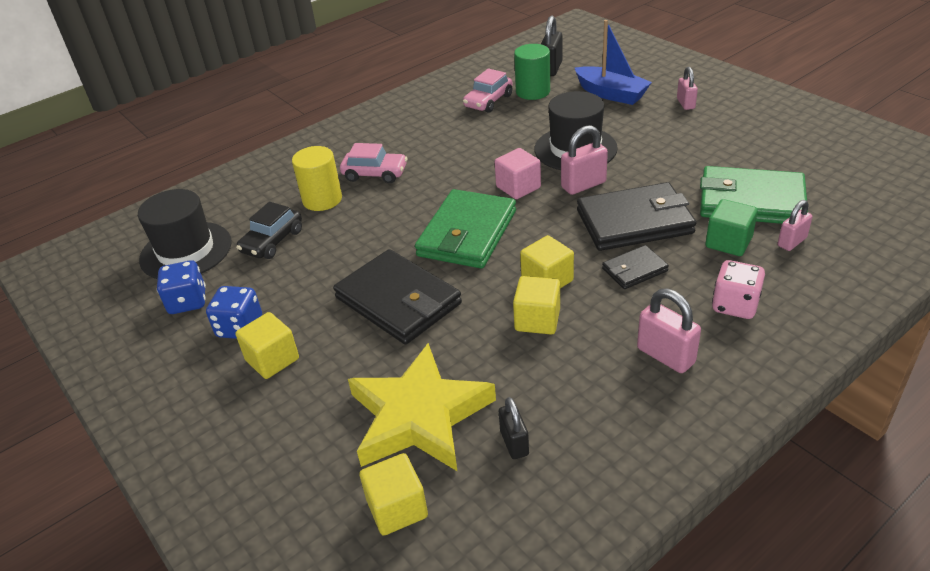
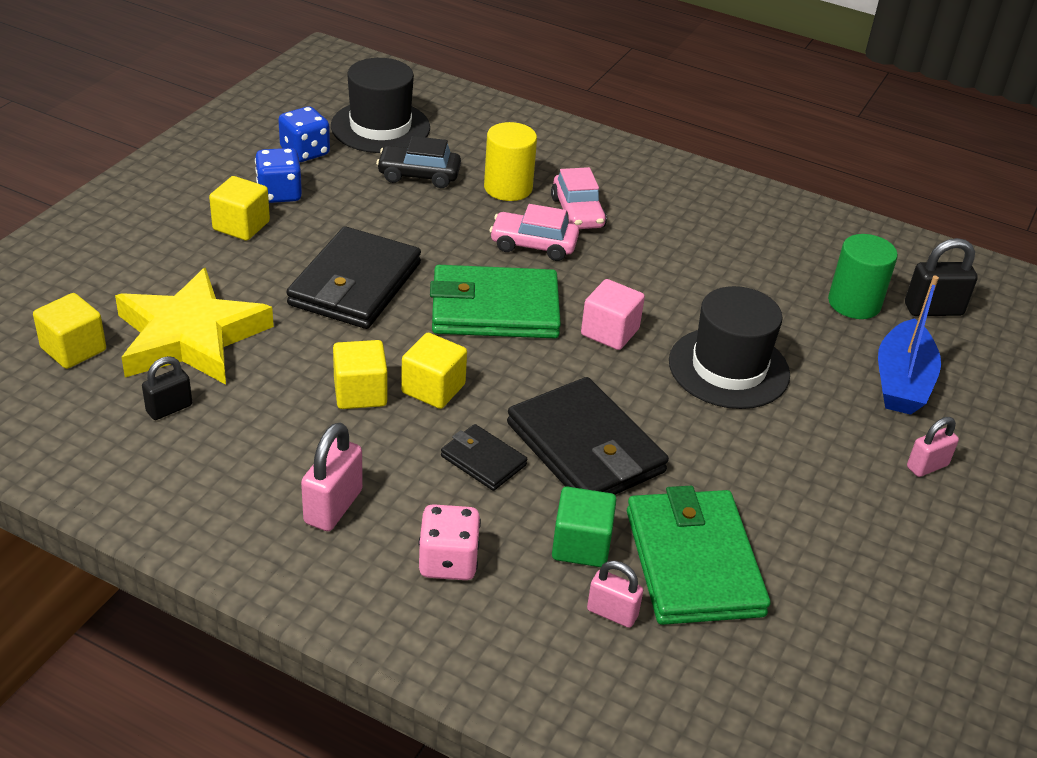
camera: 60 degrees right, 0 degrees up
(488, 101) = (800, 267): pink car -> pink car (533, 245)
(583, 185) = (645, 389): pink padlock -> none

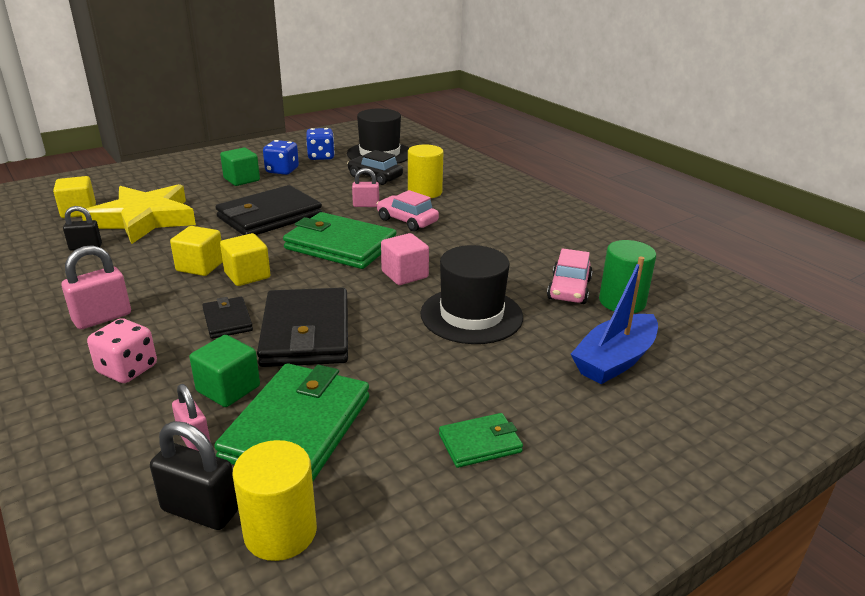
camera: 30 degrees right, 10 degrees down
(241, 226) = (241, 179): yellow cube -> green cube
(577, 213) = (457, 212): pink car -> pink car (569, 289)
(784, 668) = (280, 532): none -> yellow cylinder
(864, 517) = (480, 443): none -> green wallet
(927, 466) = (580, 424): pink padlock -> pink padlock (366, 205)
(933, 309) = (693, 321): black padlock -> black padlock (200, 510)

